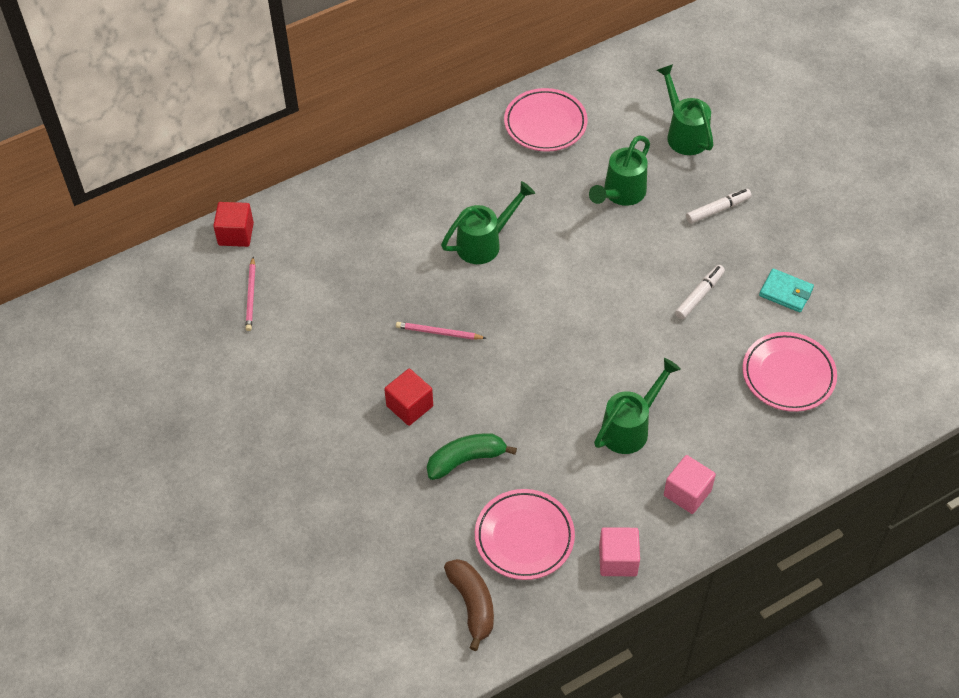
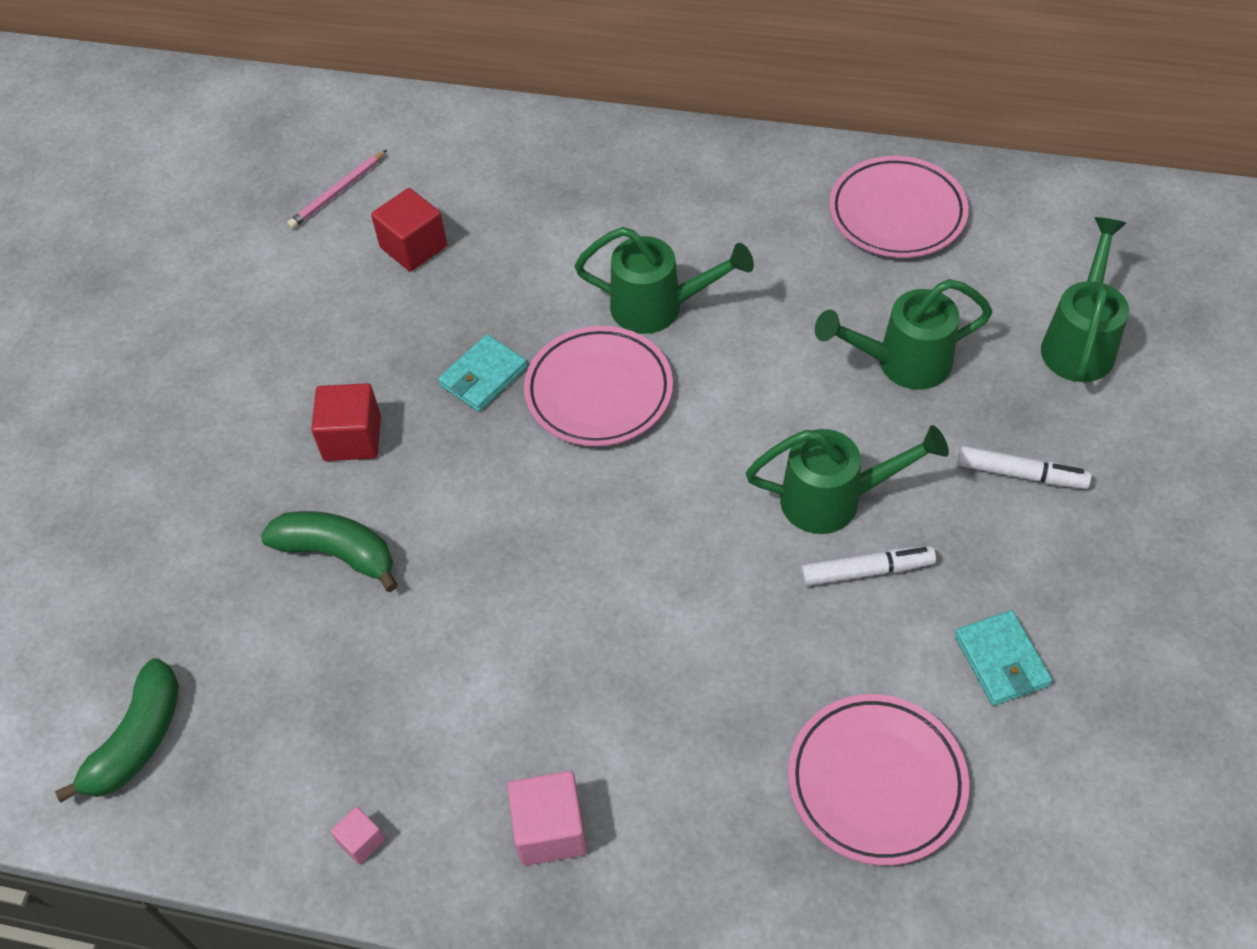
camera: 45 degrees right, 0 degrees up
(236, 234) = (400, 116): red cube -> red cube (413, 247)
(439, 333) = (483, 376): pink pencil -> turquoise wallet
(472, 604) = (137, 740): brown banana -> green banana
(524, 537) = (289, 708): pink plate -> pink plate (599, 391)
(618, 560) = (361, 841): pink cube -> pink cube, size x0.53
(630, 427) = (577, 676): green watering can -> green watering can (835, 500)

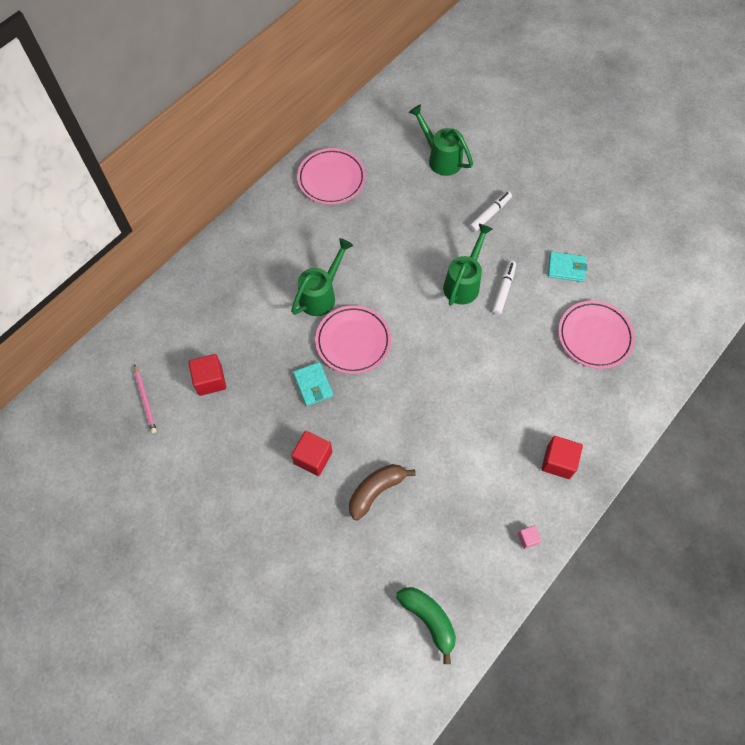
camera: 65 degrees left, 10 degrees up
(337, 554) = (376, 491): green banana -> brown banana
(550, 830) = (558, 462): pink cube -> red cube
(901, 363) = (411, 222): green watering can -> none

